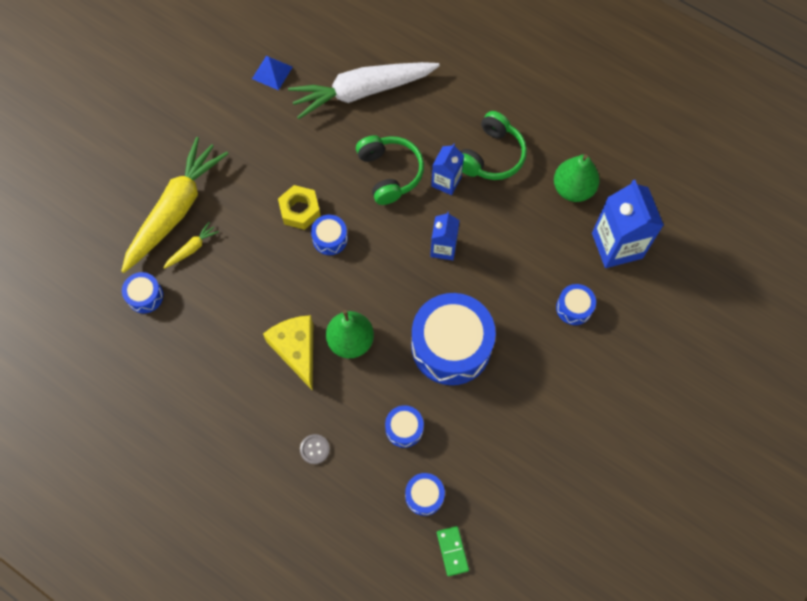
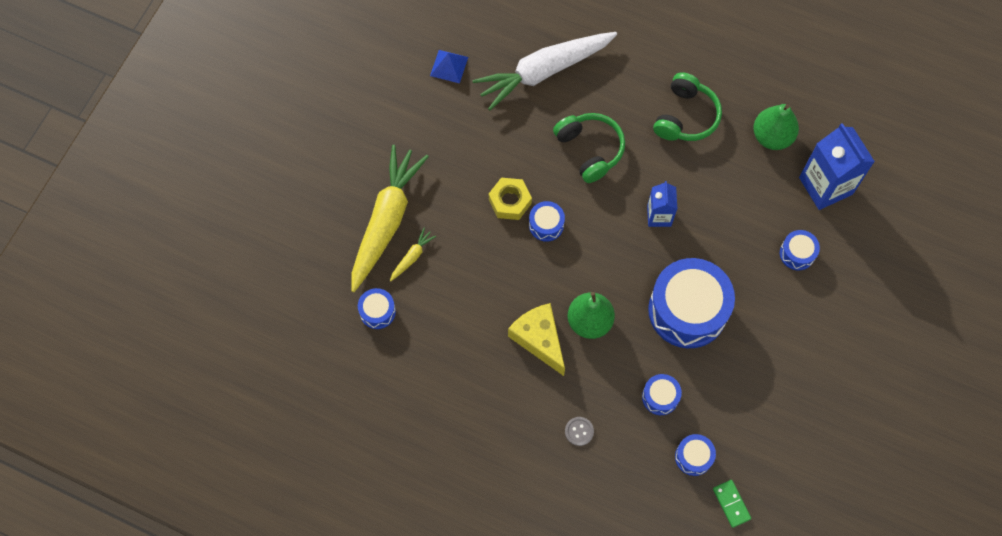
camera: 10 degrees left, 0 degrees up
(446, 182) = (647, 149): blue carton -> none

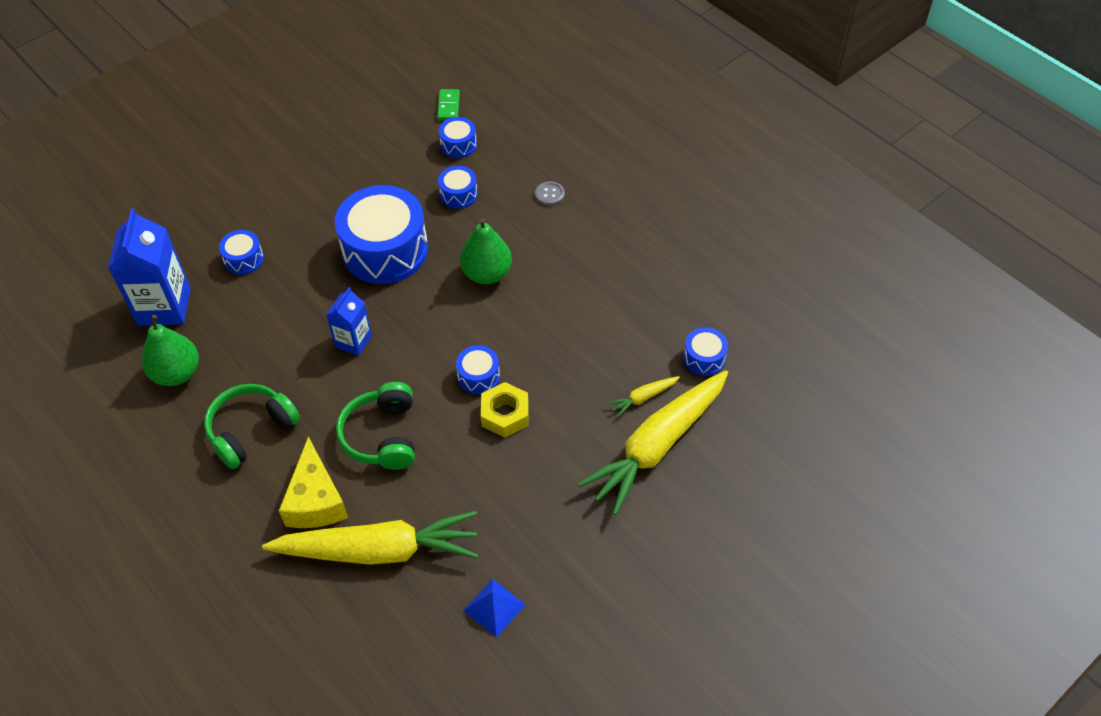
camera: 155 degrees left, 15 degrees down
(539, 339) = (546, 276): yellow cheese -> yellow cheese (315, 500)
(544, 72) = (378, 550): white carrot -> yellow carrot

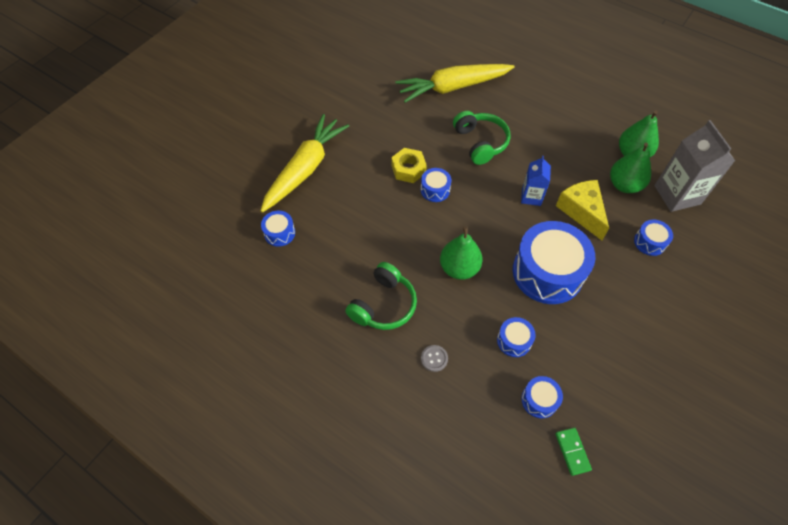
camera: 165 degrees right, 5 degrees up
(164, 306) = (677, 195): blue carton -> grey carton
(221, 332) = (624, 185): none -> green pear
(251, 430) = (562, 131): green headphones -> green headphones (383, 305)
(315, 500) = (501, 103): yellow cheese -> yellow cheese (581, 211)
(494, 607) = (380, 75): blue pyramid -> none
(643, 398) = (319, 197): yellow carrot -> none

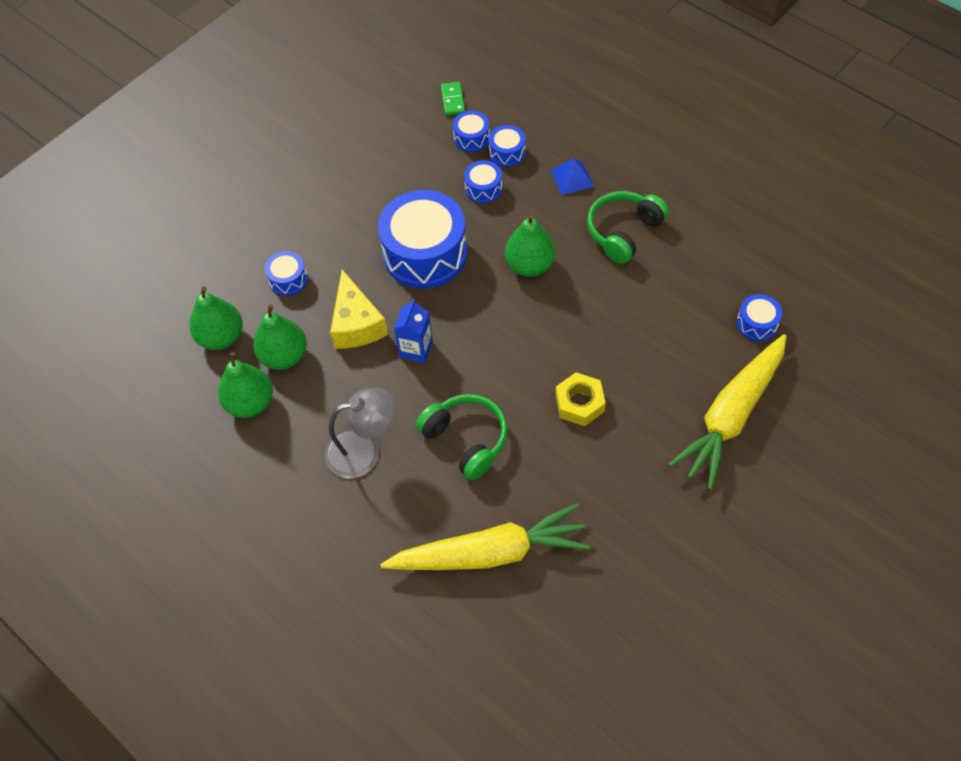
camera: 170 degrees left, 0 degrees up
(434, 358) = (572, 178): grey button -> blue pyramid
(435, 190) = (545, 369): blue drum -> blue drum (507, 153)
(480, 142) = (466, 440): green headphones -> green headphones turned 150 degrees clockwise
(545, 132) = (364, 451): none -> grey lamp
(677, 195) = (221, 337): grey carton -> green pear

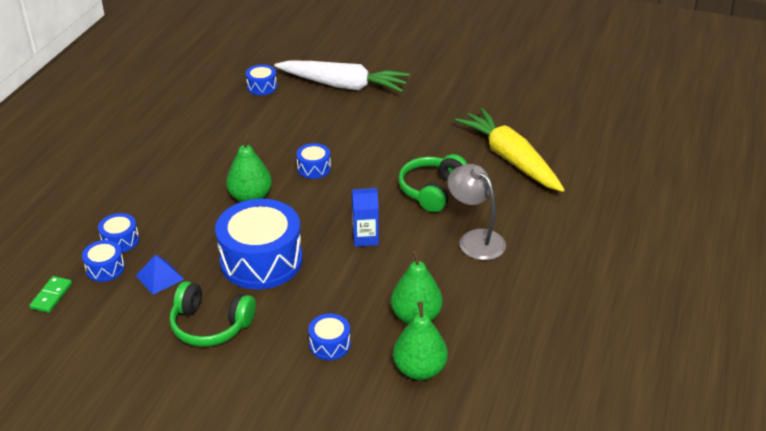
camera: 115 degrees left, 20 degrees down
(250, 403) = (475, 322): green pear -> none
(356, 324) = (358, 281): yellow cheese -> none
(453, 100) = (51, 296): green domino -> green domino turned 45 degrees counterclockwise
(483, 188) = (170, 244): blue drum -> blue drum (314, 168)
(572, 178) = (143, 195): blue pyramid -> blue pyramid (159, 277)
(579, 403) = (369, 146): yellow nut -> none
(623, 232) = (196, 157): green headphones -> green headphones (210, 325)
(732, 415) = (343, 85): yellow carrot -> white carrot

